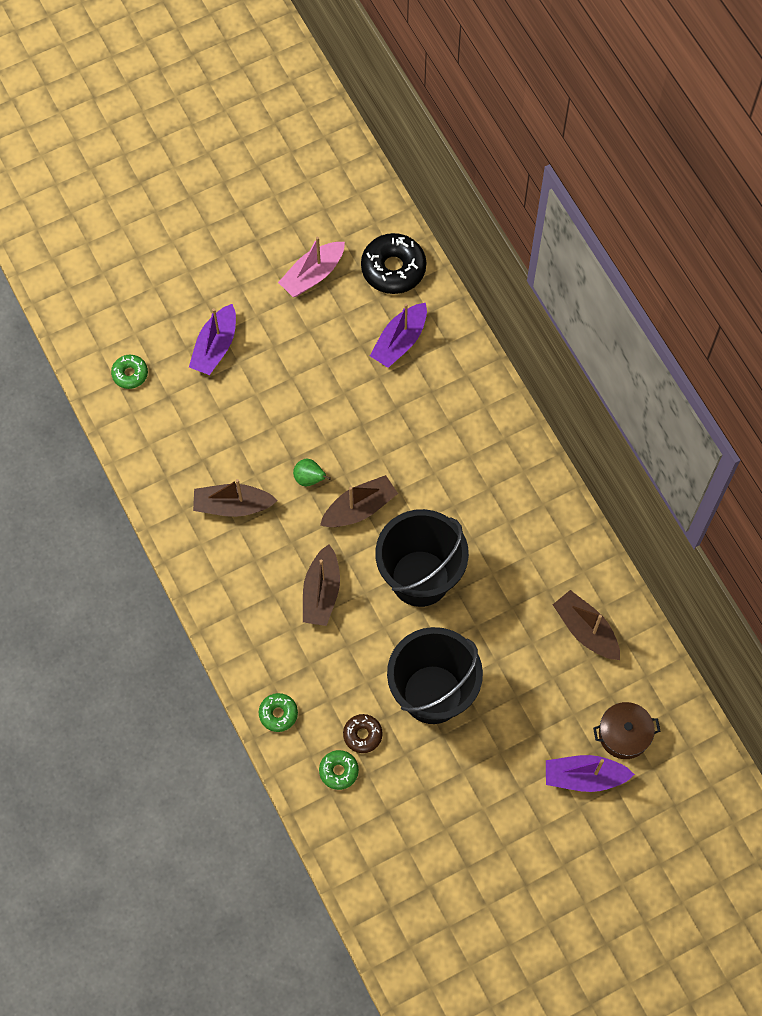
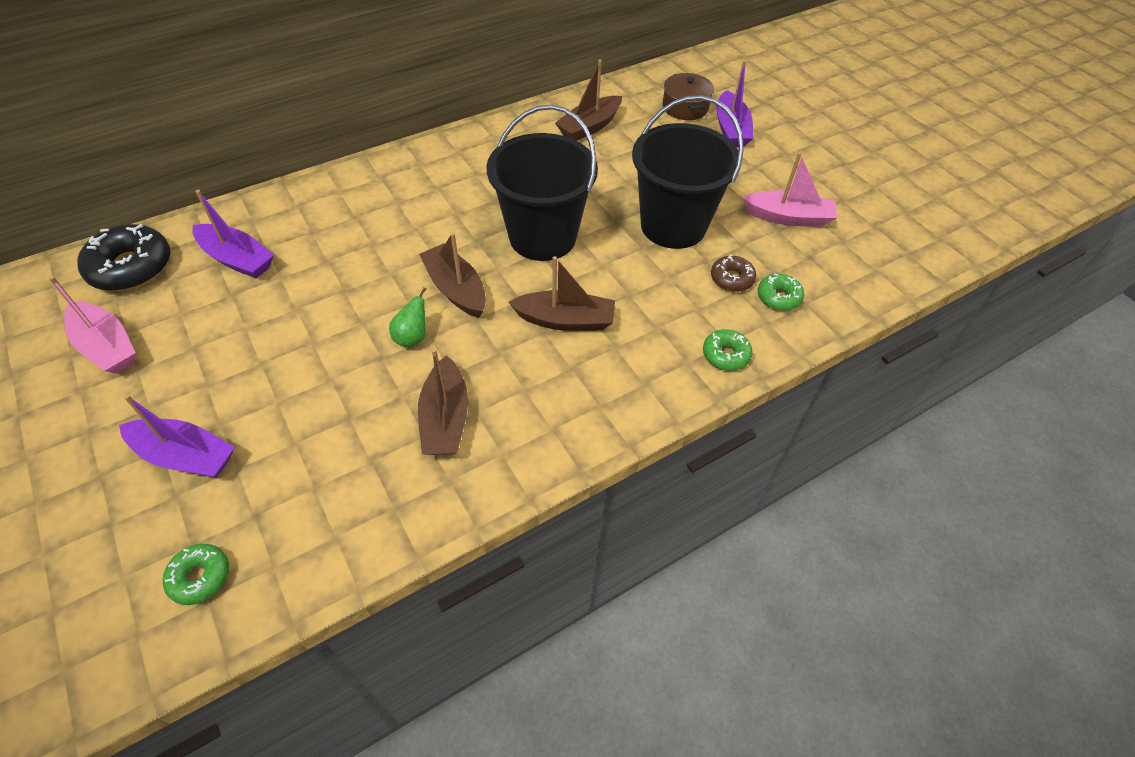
camera: 95 degrees left, 15 degrees down
(442, 804) = (788, 217): none -> pink boat

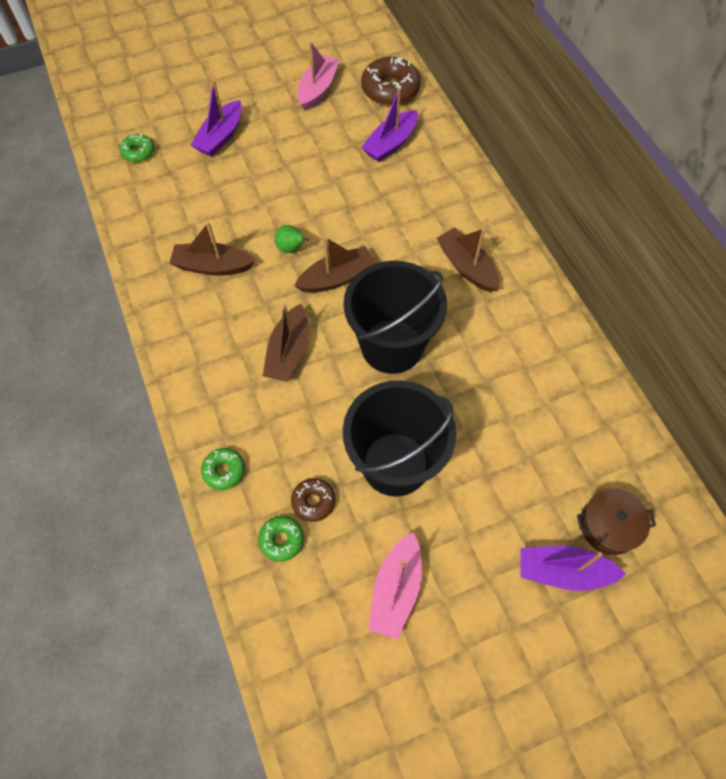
camera: 100 degrees right, 10 degrees up
(107, 346) = (318, 89): pink boat -> pink boat turned 150 degrees clockwise
(131, 267) = (390, 89): black donut -> brown donut
(589, 127) = (565, 411): brown boat -> brown boat (467, 267)

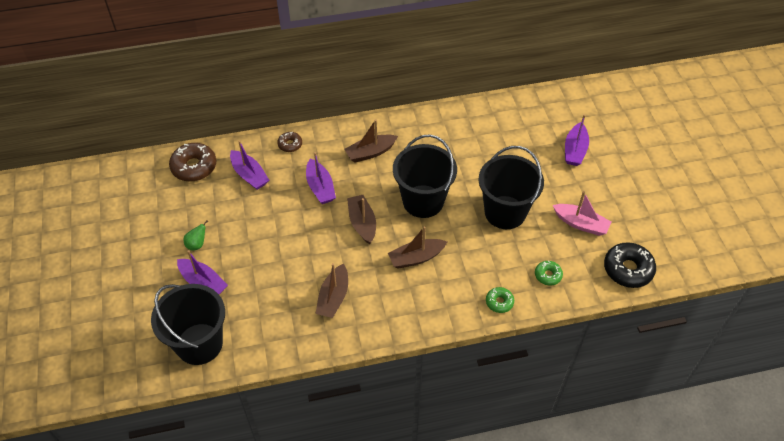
camera: 80 degrees left, 10 degrees down
(138, 152) = (199, 344): green donut -> black bucket
(288, 351) = (416, 258): brown boat -> brown boat turned 135 degrees clockwise
(291, 248) = (330, 247): green pear -> green pear (197, 244)
(311, 678) = (628, 269): none -> black donut
(313, 501) = (525, 256): brown donut -> brown donut (290, 144)
(318, 89) = (175, 212): pink boat -> none
(388, 220) = (320, 187): none -> purple boat
(608, 526) = (551, 126): brown pot -> none

